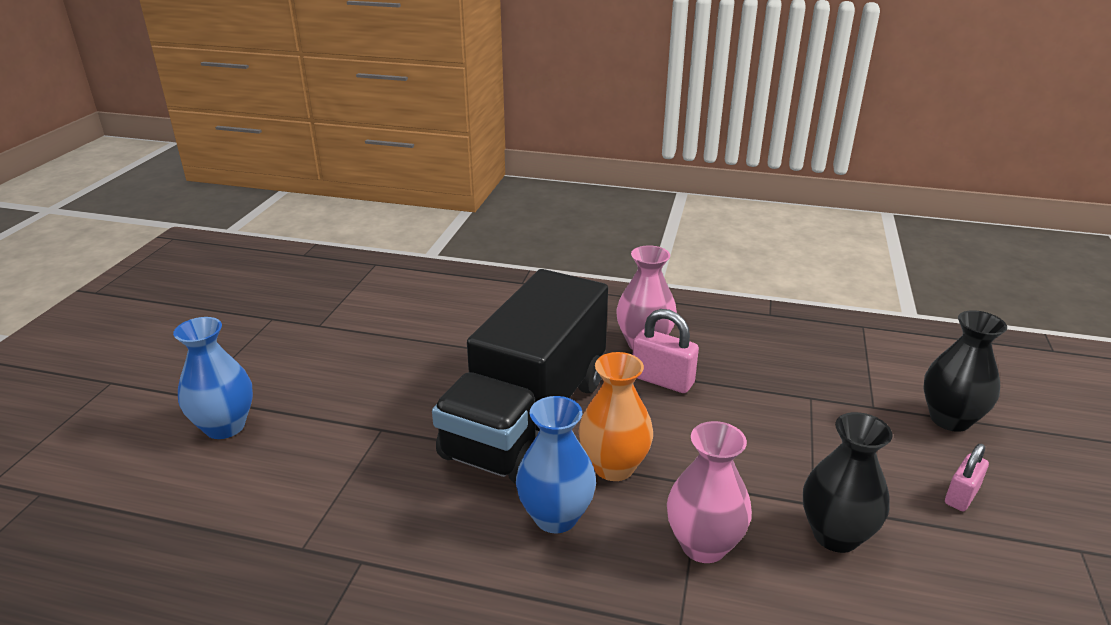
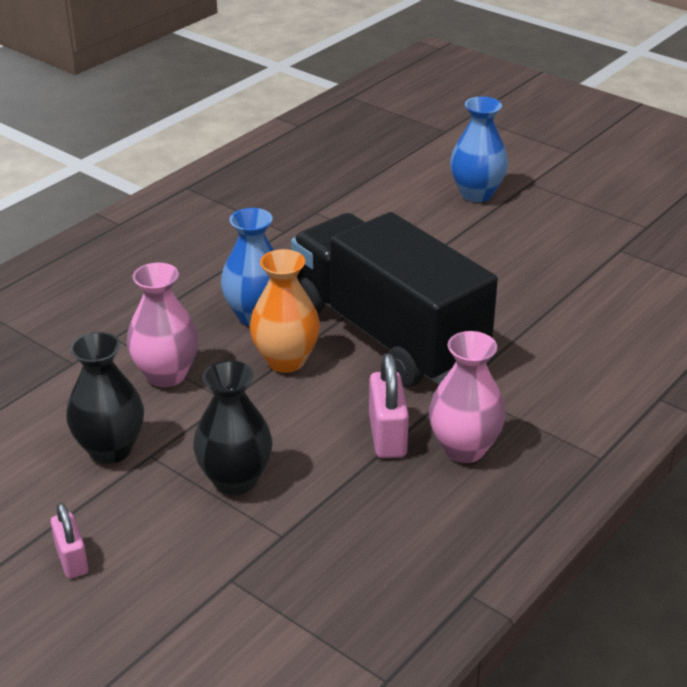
camera: 115 degrees right, 5 degrees up
(662, 380) = (387, 436): pink padlock -> pink padlock turned 60 degrees counterclockwise
(950, 419) = (162, 633): black vase -> black vase (235, 480)

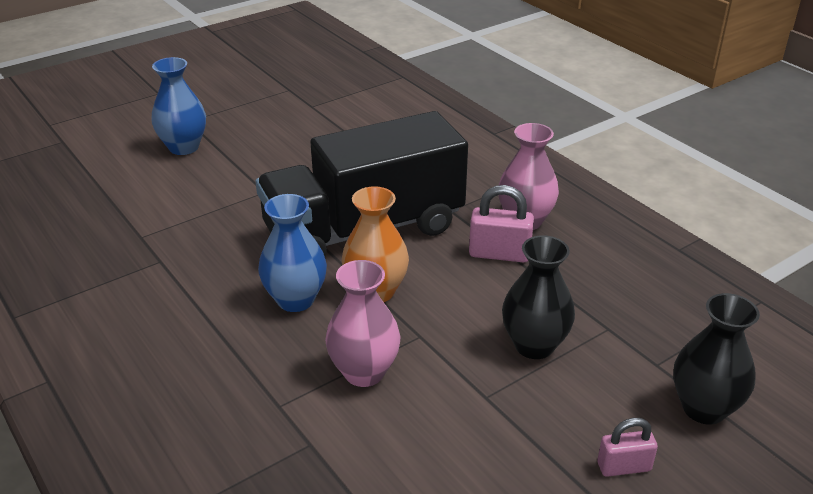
camera: 75 degrees left, 0 degrees up
(110, 449) = (469, 425): black vase -> black vase (704, 408)

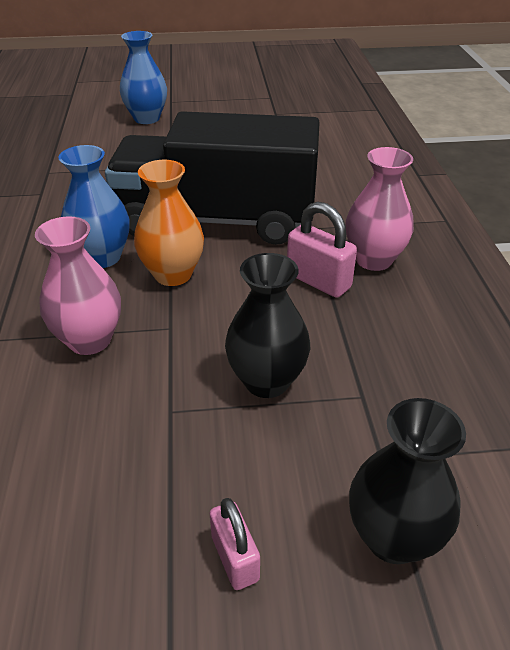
camera: 30 degrees right, 5 degrees up
(624, 467) = (235, 558): pink padlock -> pink padlock turned 45 degrees clockwise

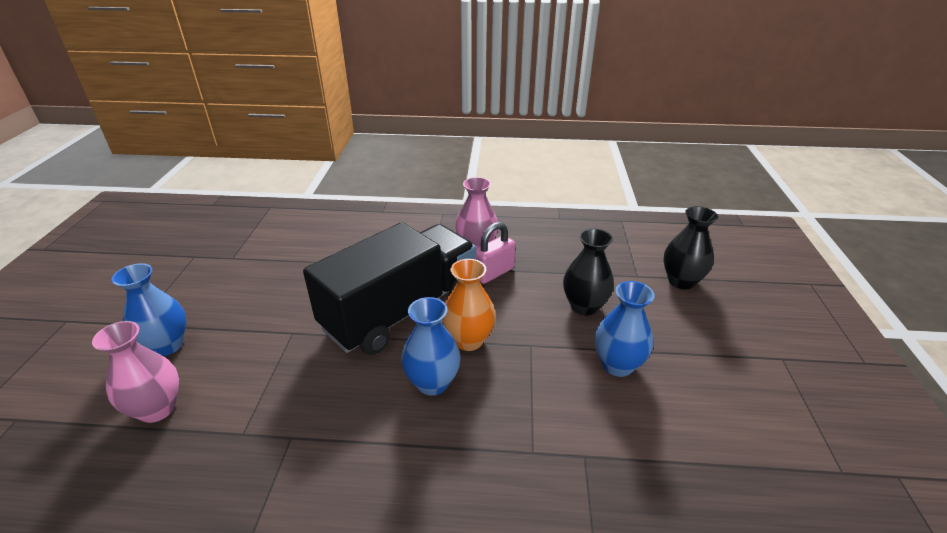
camera: 80 degrees left, 5 degrees down
(90, 340) = (540, 389): pink vase -> pink vase (157, 409)
(136, 420) = (617, 365): none -> blue vase
(217, 220) = (401, 311): black truck -> black truck turned 150 degrees counterclockwise
(235, 558) = (703, 331): pink padlock -> none

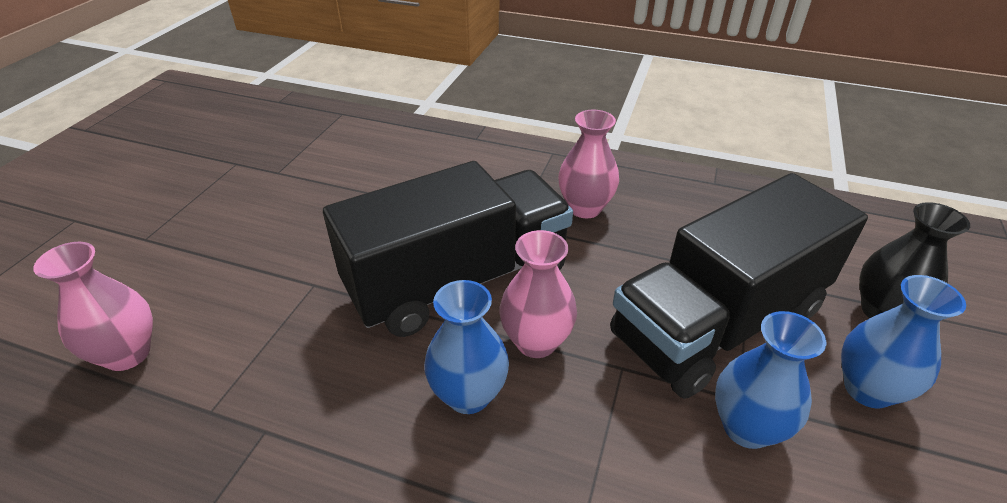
camera: 15 degrees right, 5 degrees up
(167, 345) = (167, 272): blue vase -> blue vase (867, 389)
(468, 340) = (536, 342): orange vase -> pink vase
(493, 273) = (598, 248): pink padlock -> none
(584, 306) = (718, 323): black vase -> black truck

